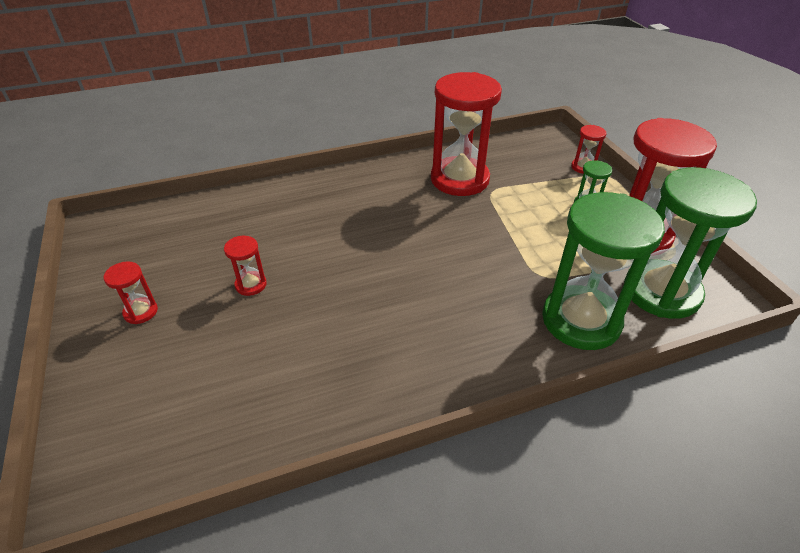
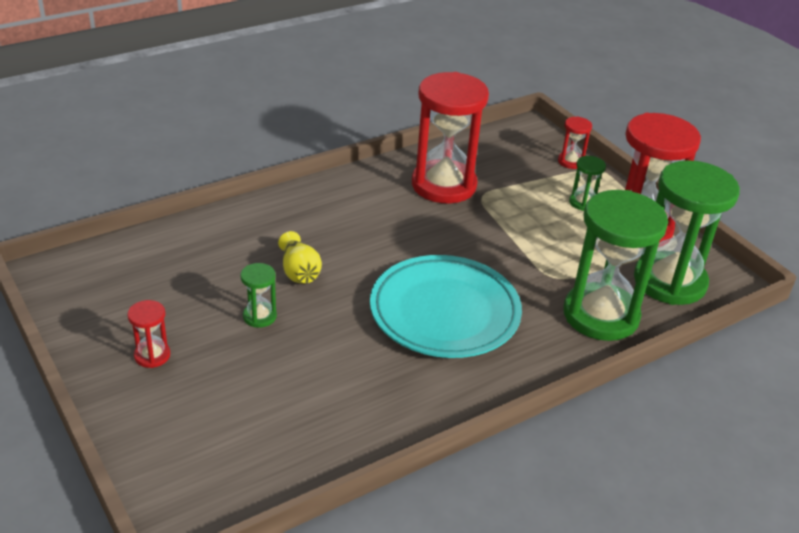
camera: 15 degrees left, 5 degrees down
(251, 285) = (259, 316): red hourglass -> green hourglass
(303, 246) = (299, 272): none -> yellow vase
(423, 300) = (444, 312): none -> turquoise plate

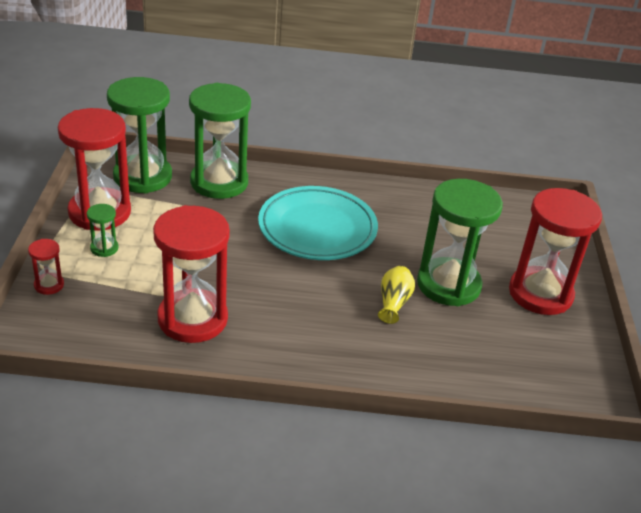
camera: 145 degrees left, 0 degrees up
(152, 355) = (540, 293): red hourglass -> red hourglass, size x2.34
(259, 316) = (448, 285): green hourglass -> green hourglass, size x2.34

